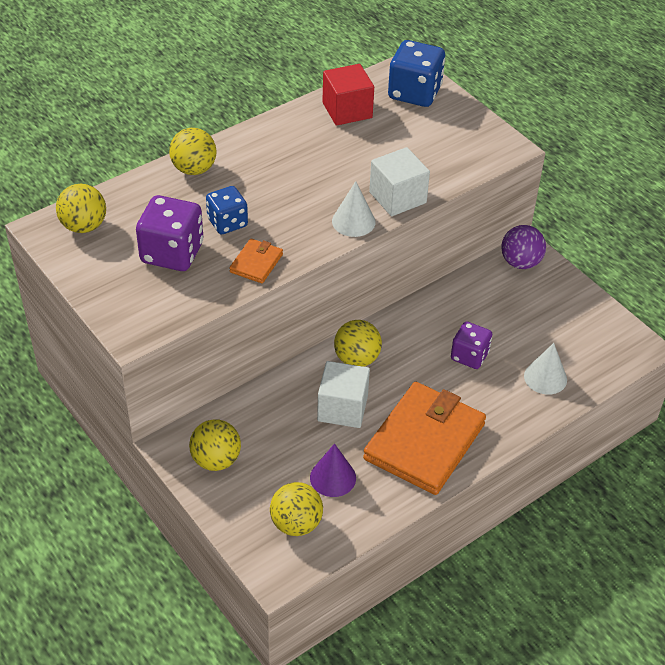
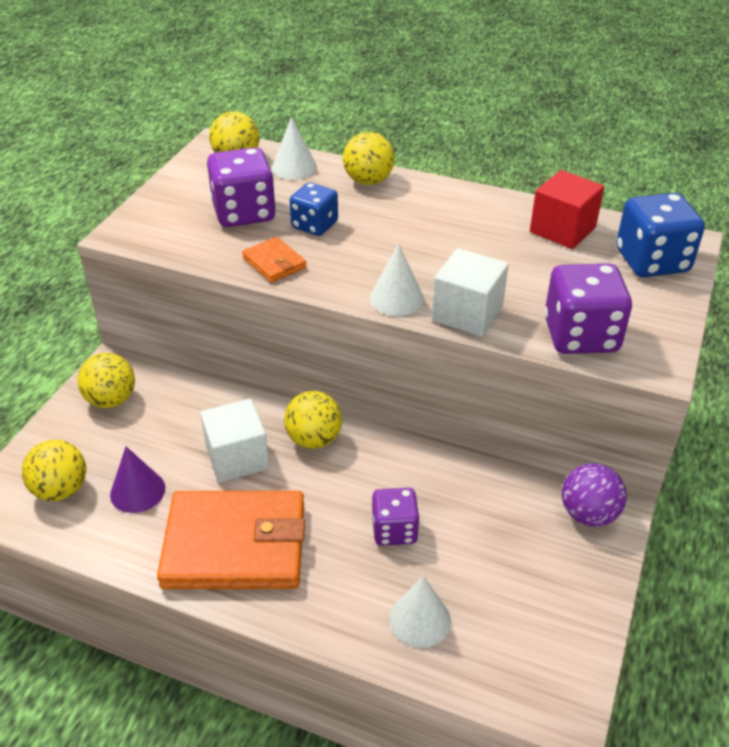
camera: 60 degrees right, 5 degrees down
(132, 199) = (294, 167): none -> white cone
(256, 263) = (274, 263): orange wallet -> orange wallet turned 60 degrees clockwise
(459, 161) = (580, 336): none -> purple dice

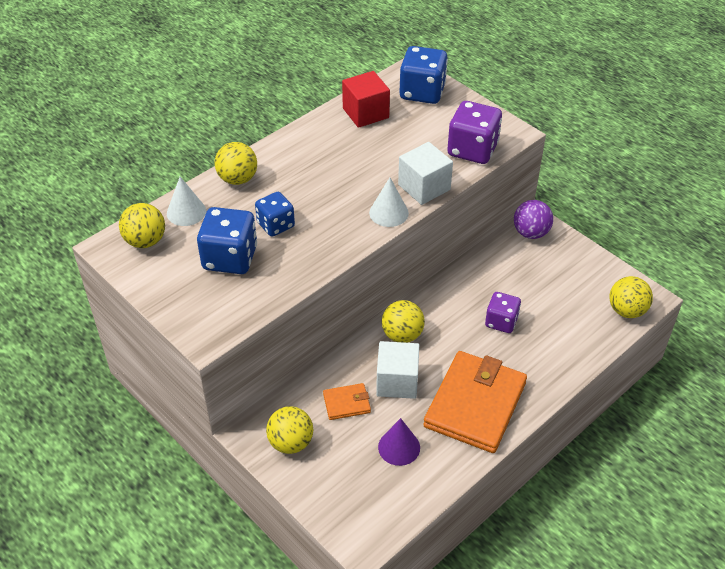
camera: 65 degrees left, 5 degrees up
(61, 490) = (373, 494): yellow ball -> yellow ball (626, 310)
(244, 213) = (230, 258): purple dice -> blue dice
(274, 263) = (308, 260): orange wallet -> orange wallet (346, 403)
(420, 620) = (571, 334): white cone -> none

